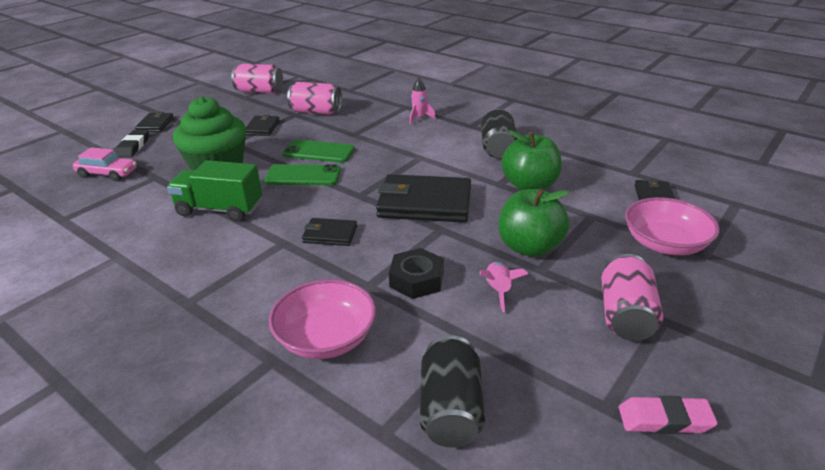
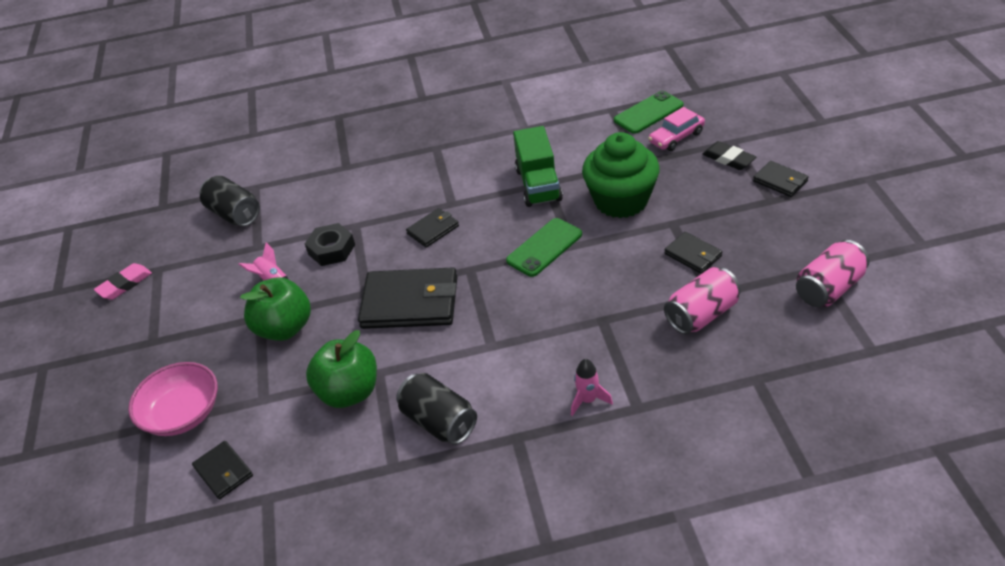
camera: 135 degrees right, 10 degrees up
(220, 209) = (538, 185): green truck -> green truck turned 120 degrees clockwise
(319, 152) = (584, 276): green phone -> green phone (648, 113)
(326, 338) = (335, 191): pink bowl -> none
(424, 203) = (410, 302): black wallet -> black wallet turned 45 degrees clockwise
(625, 315) = (178, 326): pink can -> none

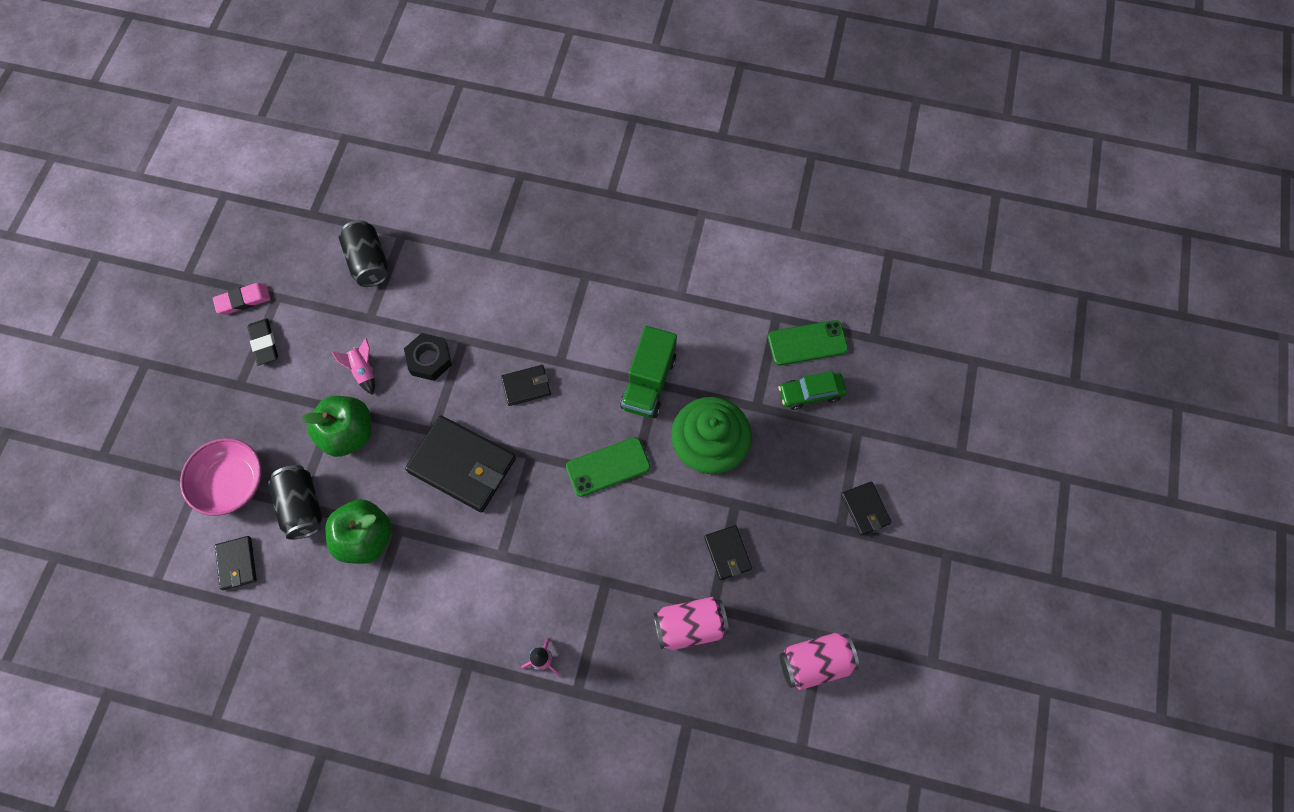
camera: 20 degrees right, 25 degrees up
(439, 422) = (418, 612): black can -> black can (302, 506)
(676, 137) = (811, 393): pink car -> green car
(728, 159) = (839, 452): black eraser -> black eraser (264, 343)

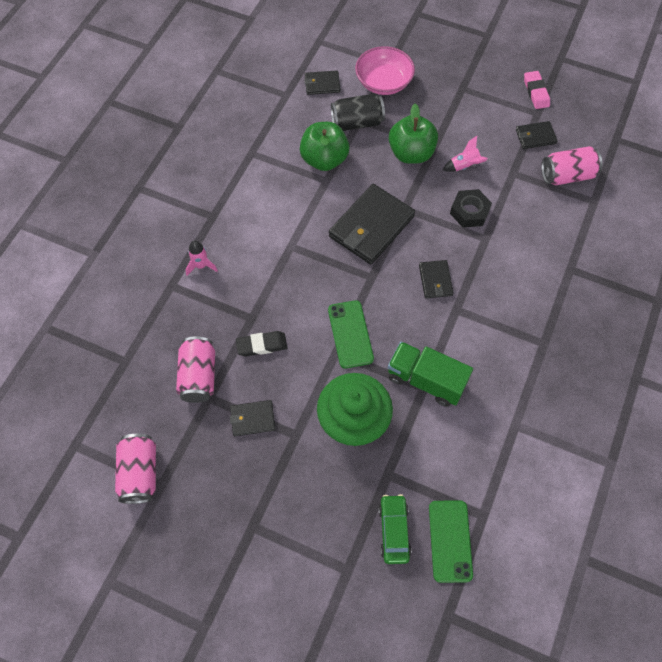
camera: 100 degrees right, 5 degrees down
(264, 343) = (496, 104): black eraser -> black eraser (262, 345)
(368, 262) = (567, 175): black can -> pink can
(865, 509) = (265, 556): black wallet -> black wallet (535, 137)

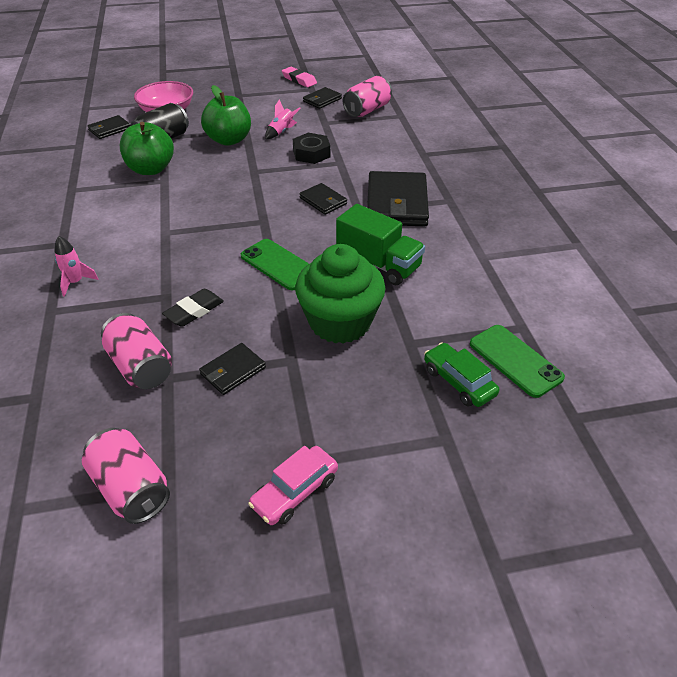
camera: 35 degrees left, 20 degrees down
(227, 541) = (295, 492): none -> pink car
(371, 226) = (233, 192): black wallet -> black wallet (396, 203)
(426, 380) = (378, 264): green truck -> green truck turned 135 degrees counterclockwise

